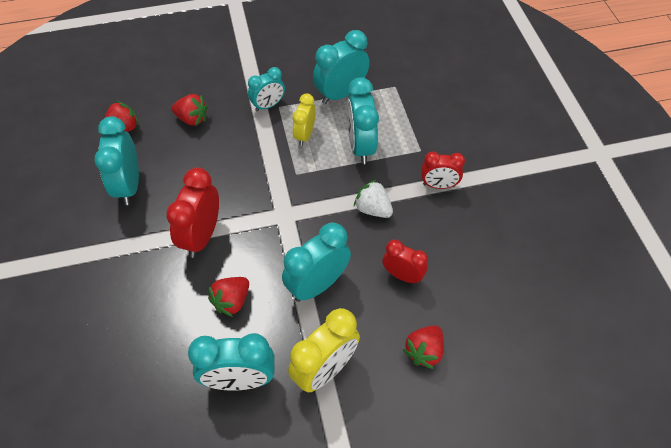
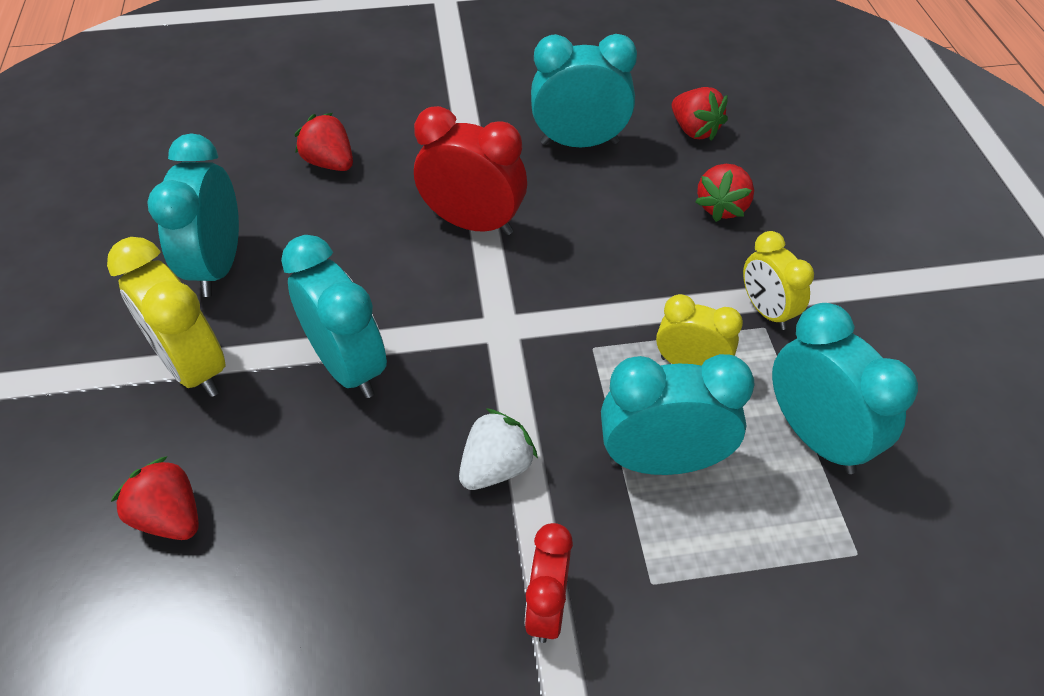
camera: 95 degrees right, 5 degrees down
(232, 301) = (347, 258): red strawberry -> red strawberry (330, 163)
(268, 105) = (766, 311): turquoise clock -> yellow clock
(402, 275) = (334, 501): red clock -> none

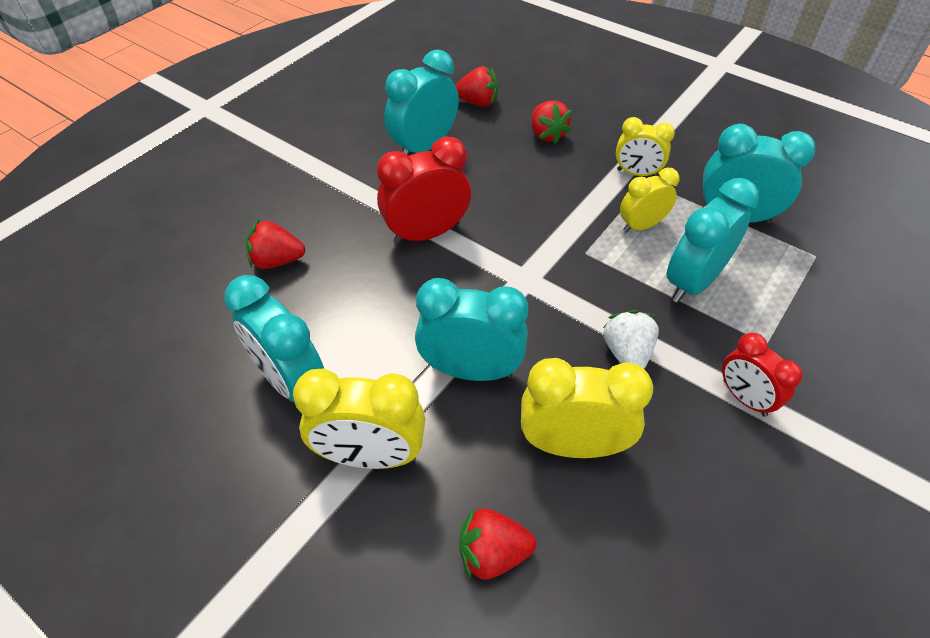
camera: 45 degrees left, 0 degrees up
(339, 497) = (572, 445): none -> yellow clock

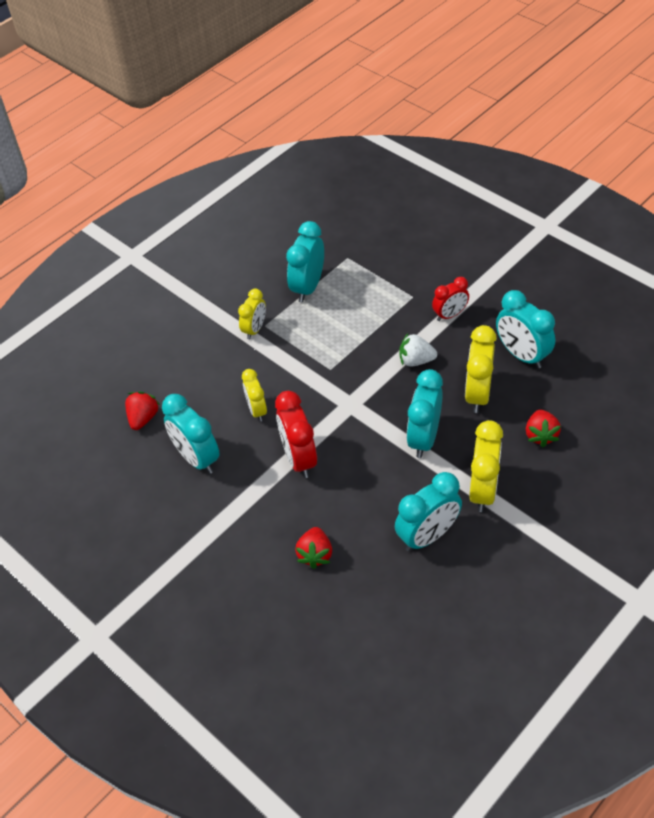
camera: 80 degrees left, 0 degrees up
(547, 135) = (198, 376): red strawberry -> none
(641, 226) = (309, 336): yellow clock -> yellow clock (257, 410)
(692, 282) = (363, 319): turquoise clock -> turquoise clock (522, 355)

